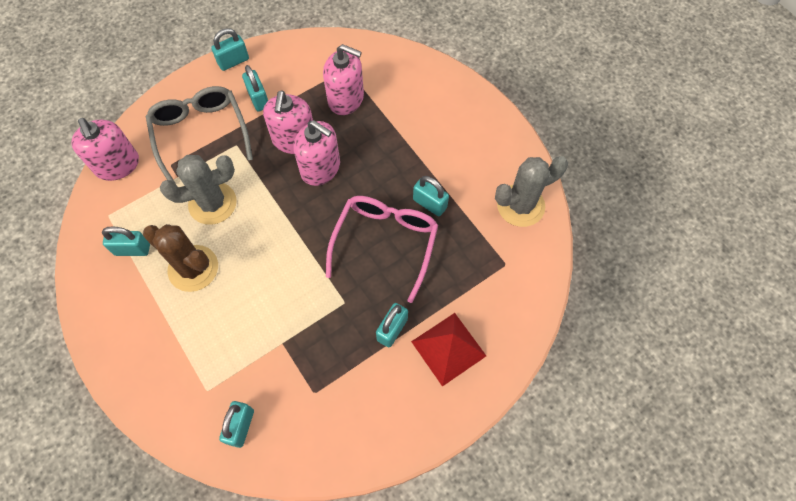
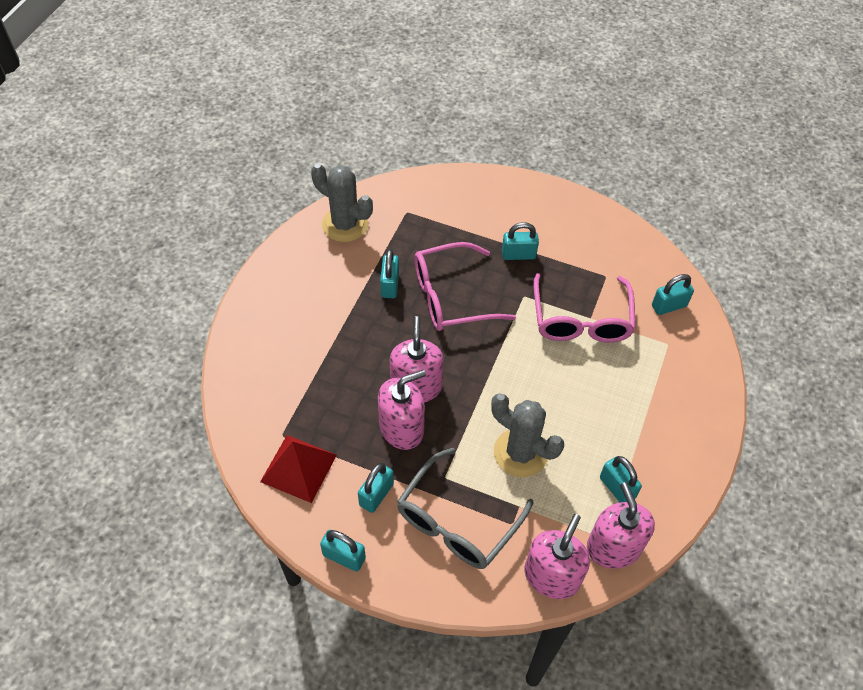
camera: 125 degrees left, 10 degrees down
(193, 268) = (590, 423): brown cactus -> none
(286, 333) = (581, 319): none -> pink glasses
(346, 99) = (321, 412): pink soap dispenser -> pink soap dispenser (613, 547)
(448, 348) = (503, 215): red pyramid -> red pyramid (298, 468)

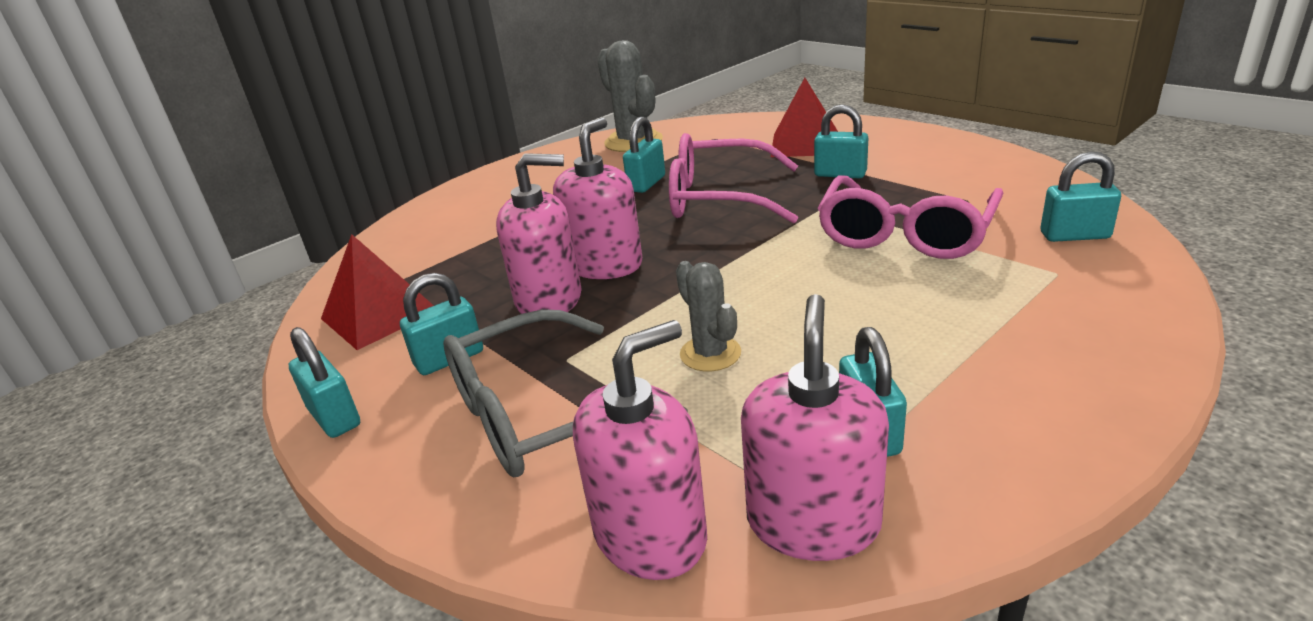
camera: 30 degrees right, 25 degrees down
(478, 214) = (805, 143): none -> red pyramid
(520, 453) = (710, 354): grey cactus -> grey cactus, size x0.61

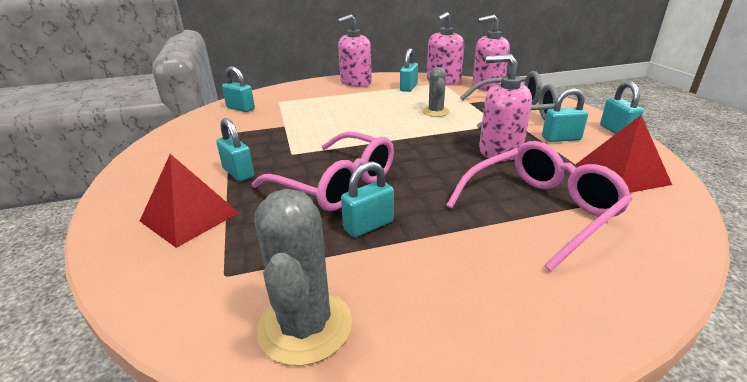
camera: 155 degrees left, 0 degrees up
(605, 265) = (456, 160): pink soap dispenser -> pink soap dispenser (355, 82)
(905, 234) = (290, 128): pink glasses -> pink glasses (540, 210)

